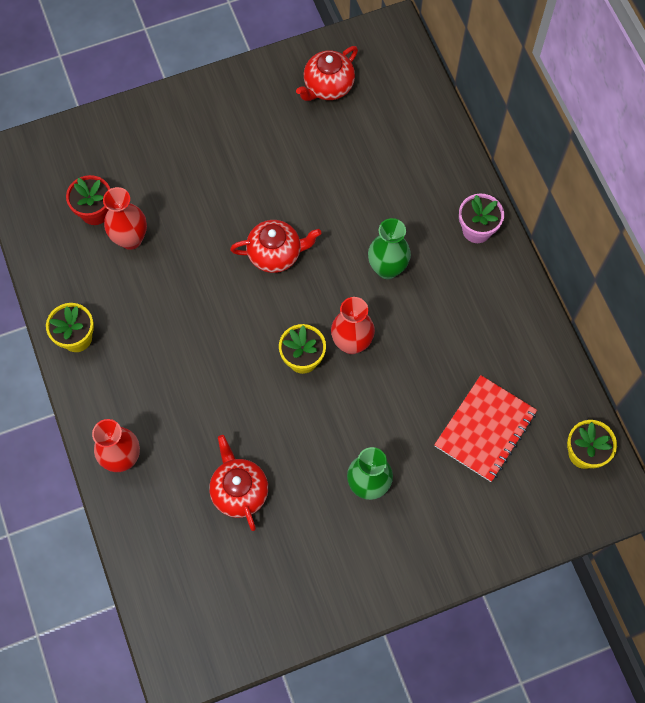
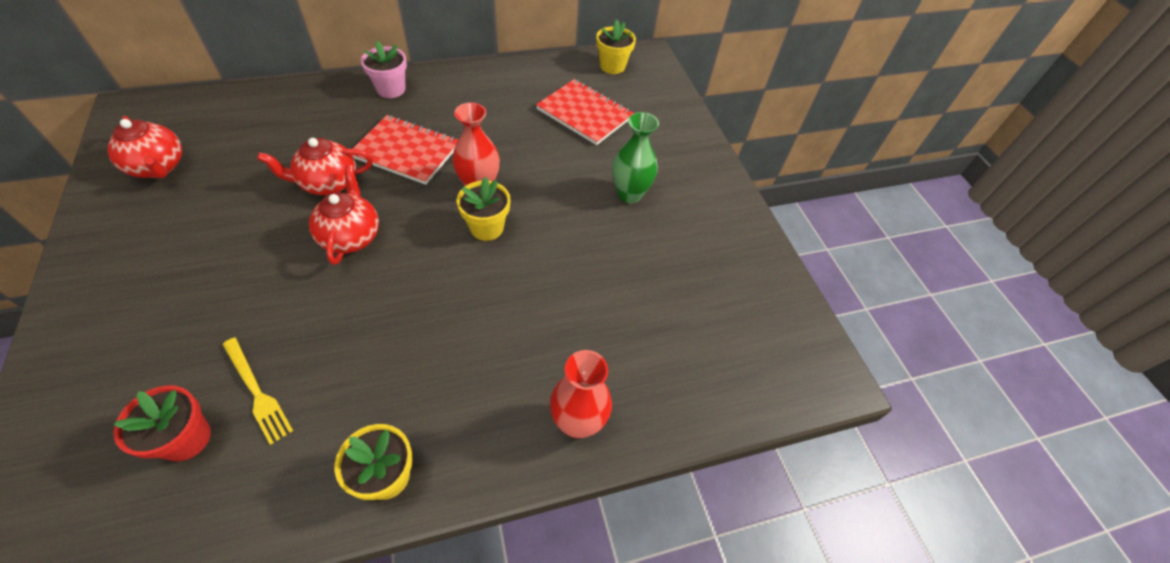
camera: 90 degrees left, 15 degrees down
(130, 239) = (257, 392): red vase -> yellow fork
(239, 491) = (629, 299): red teapot -> red teapot (328, 183)
(387, 268) = (406, 151): green vase -> red notebook

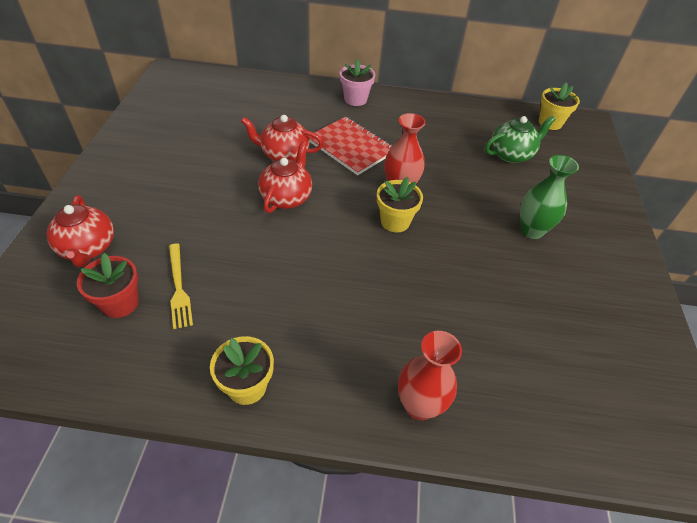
camera: 25 degrees right, 5 degrees down
(158, 167) = (174, 114): red teapot -> red teapot (88, 248)
(584, 113) = (511, 154): red notebook -> green teapot

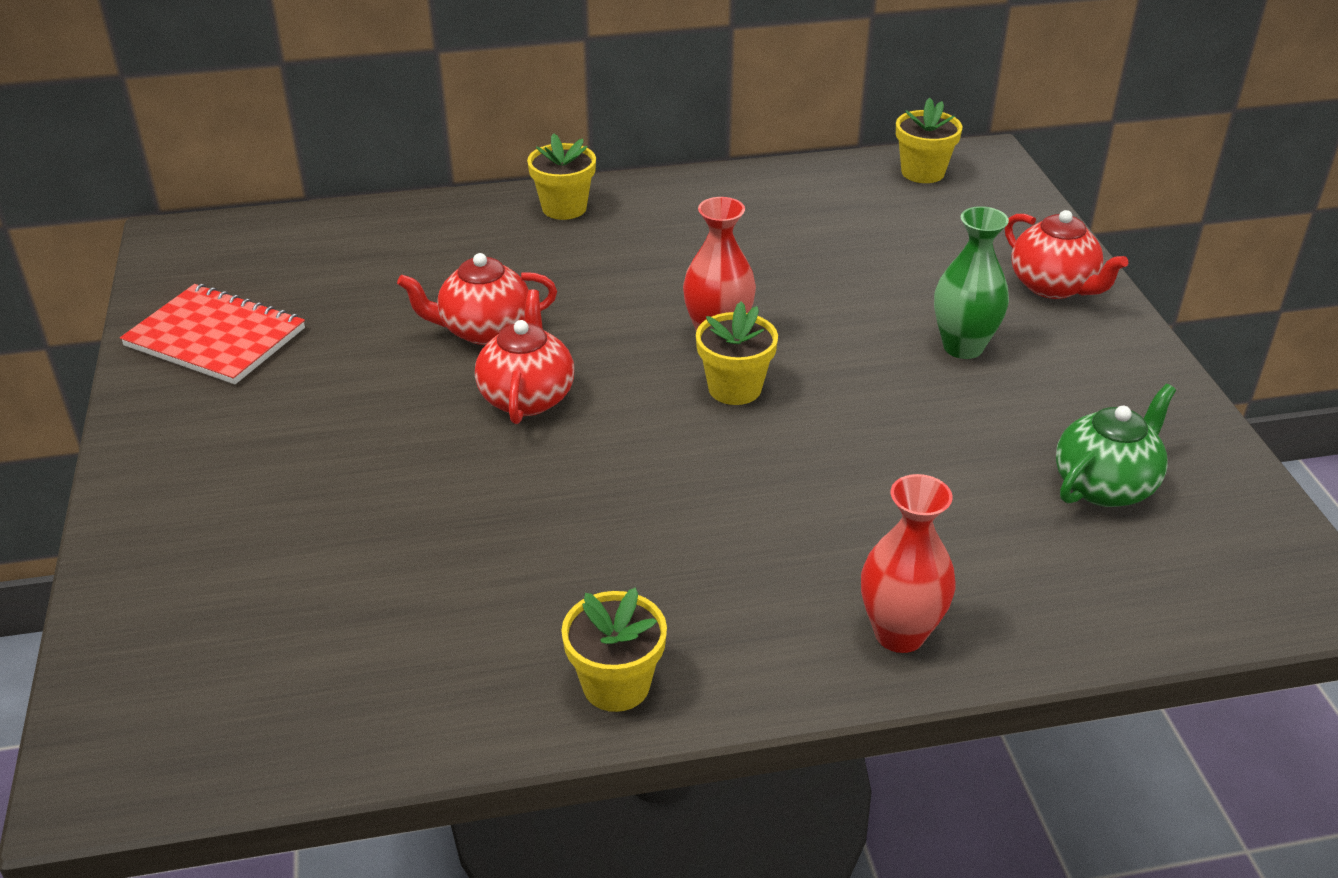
camera: 15 degrees left, 10 degrees down
(88, 248) = (211, 565): red teapot -> red teapot (1053, 286)
(120, 303) = (325, 630): red flower pot -> none
(178, 287) = (416, 580): yellow fork -> none
(351, 147) = (598, 289): red notebook -> red notebook (215, 337)
(355, 99) = (564, 208): pink flower pot -> yellow flower pot
(511, 154) = (880, 238): green teapot -> green teapot (1105, 485)

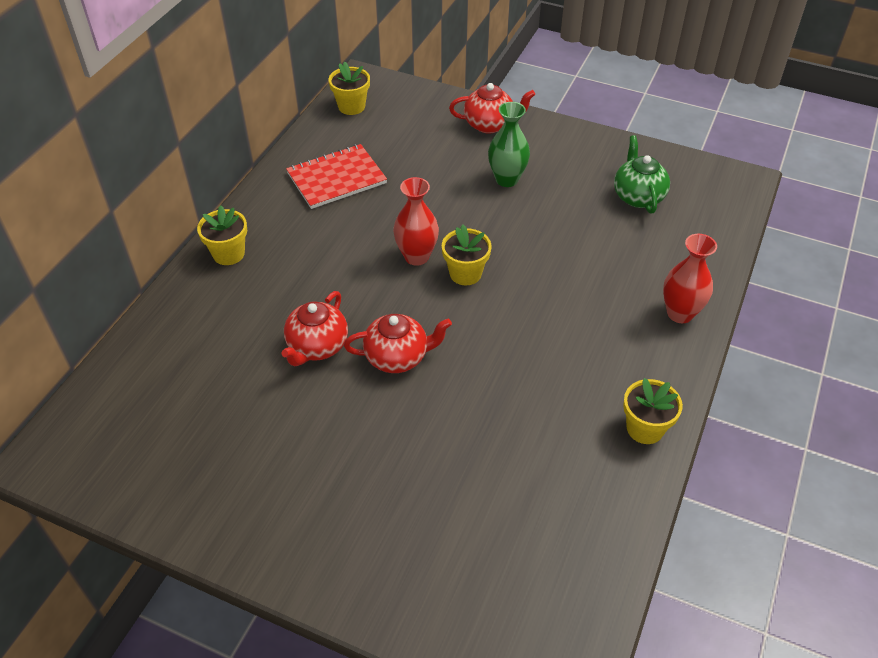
camera: 55 degrees left, 10 degrees up
(215, 337) = (193, 480): red notebook -> red notebook (336, 178)
(527, 397) = (398, 357): red teapot -> red teapot turned 135 degrees clockwise

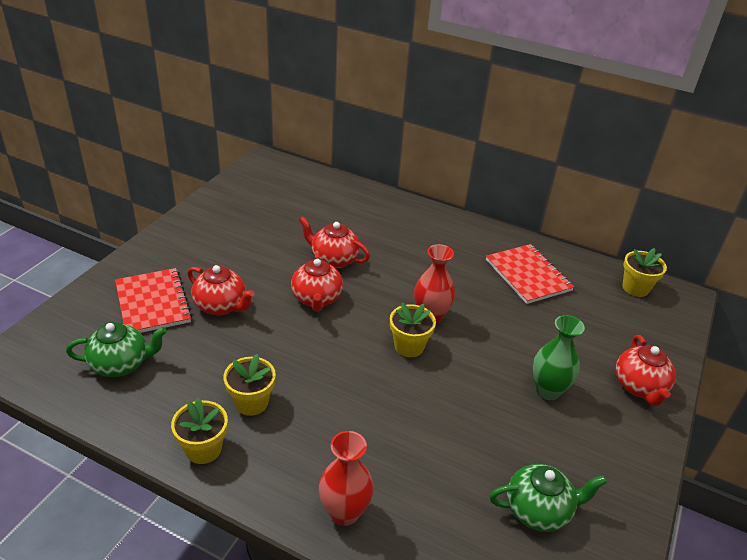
camera: 90 degrees right, 10 degrees down
(228, 254) = (432, 220): yellow flower pot -> yellow flower pot (251, 402)
(423, 453) = (221, 306): none -> red teapot
(426, 534) = (153, 303): none -> red notebook
(545, 539) = (121, 364): none -> green teapot

